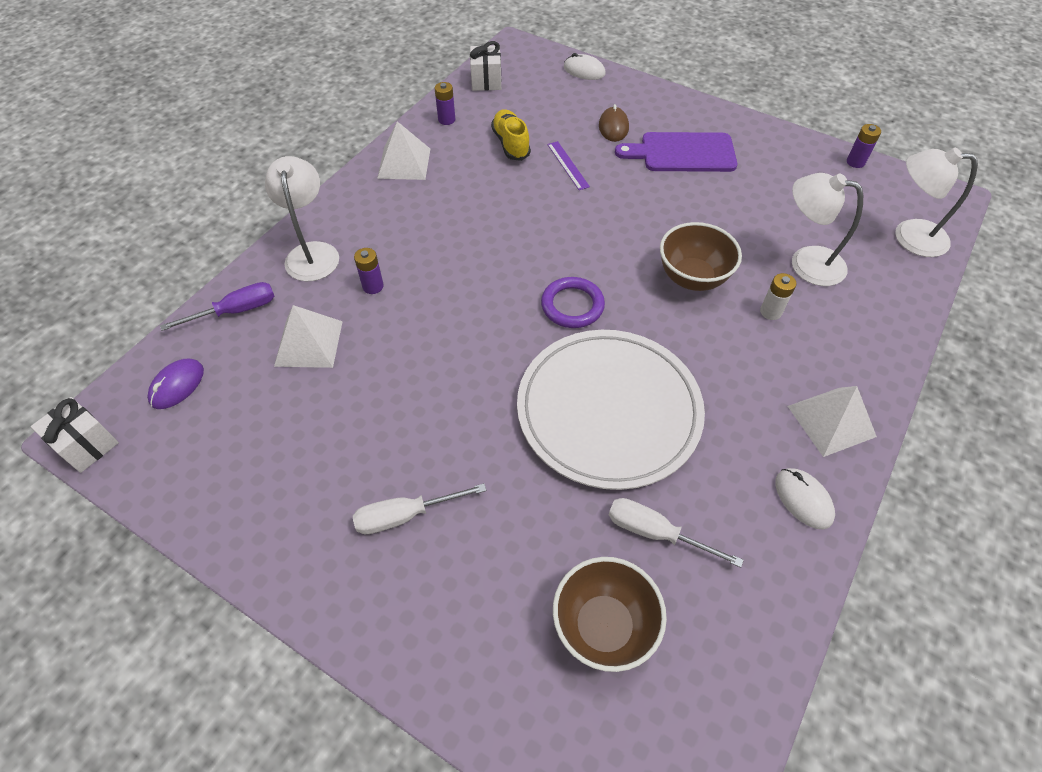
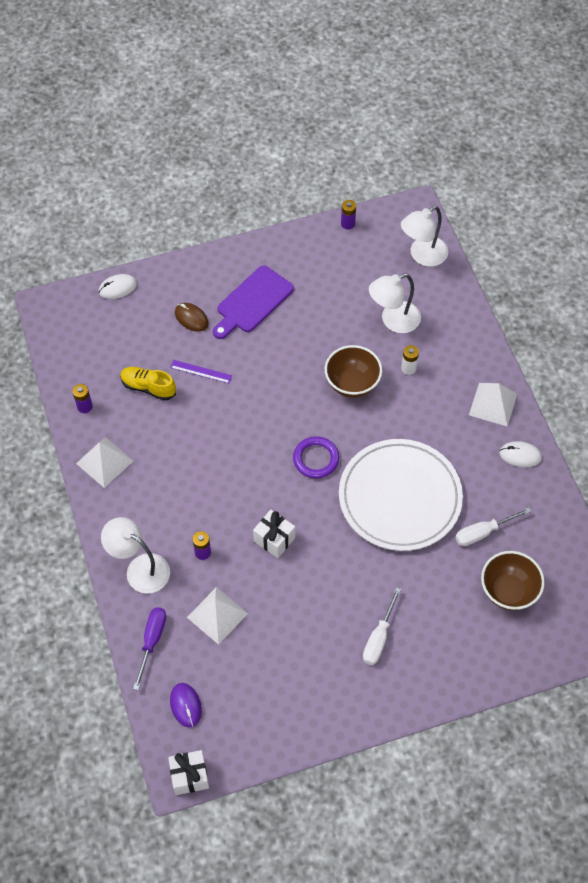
camera: 50 degrees left, 5 degrees up
(486, 81) = (67, 353): white gift -> white gift (274, 539)

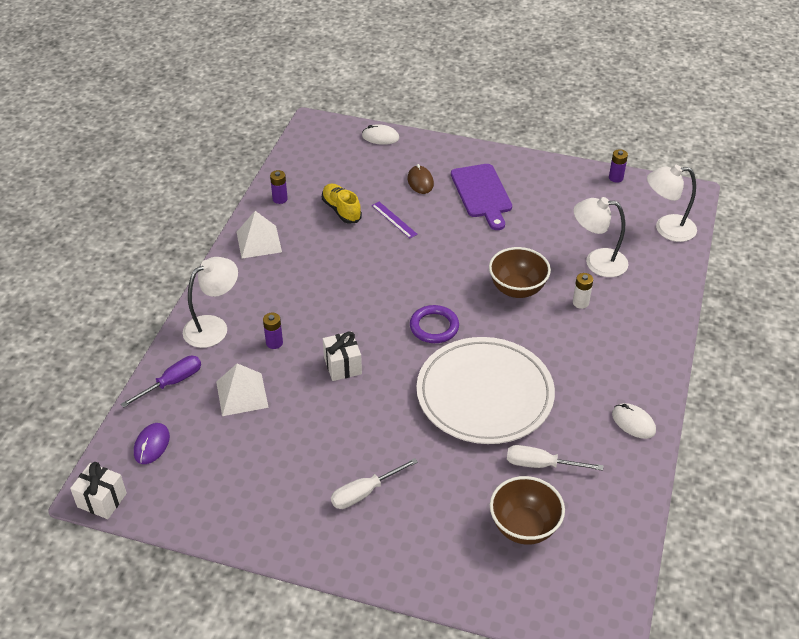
camera: 35 degrees right, 15 degrees down
(140, 568) = (213, 327): white lamp -> white lamp turned 75 degrees clockwise
(252, 302) = (482, 193): purple cutting board -> purple cutting board turned 90 degrees counterclockwise
(493, 404) = (640, 369): white pyramid -> none

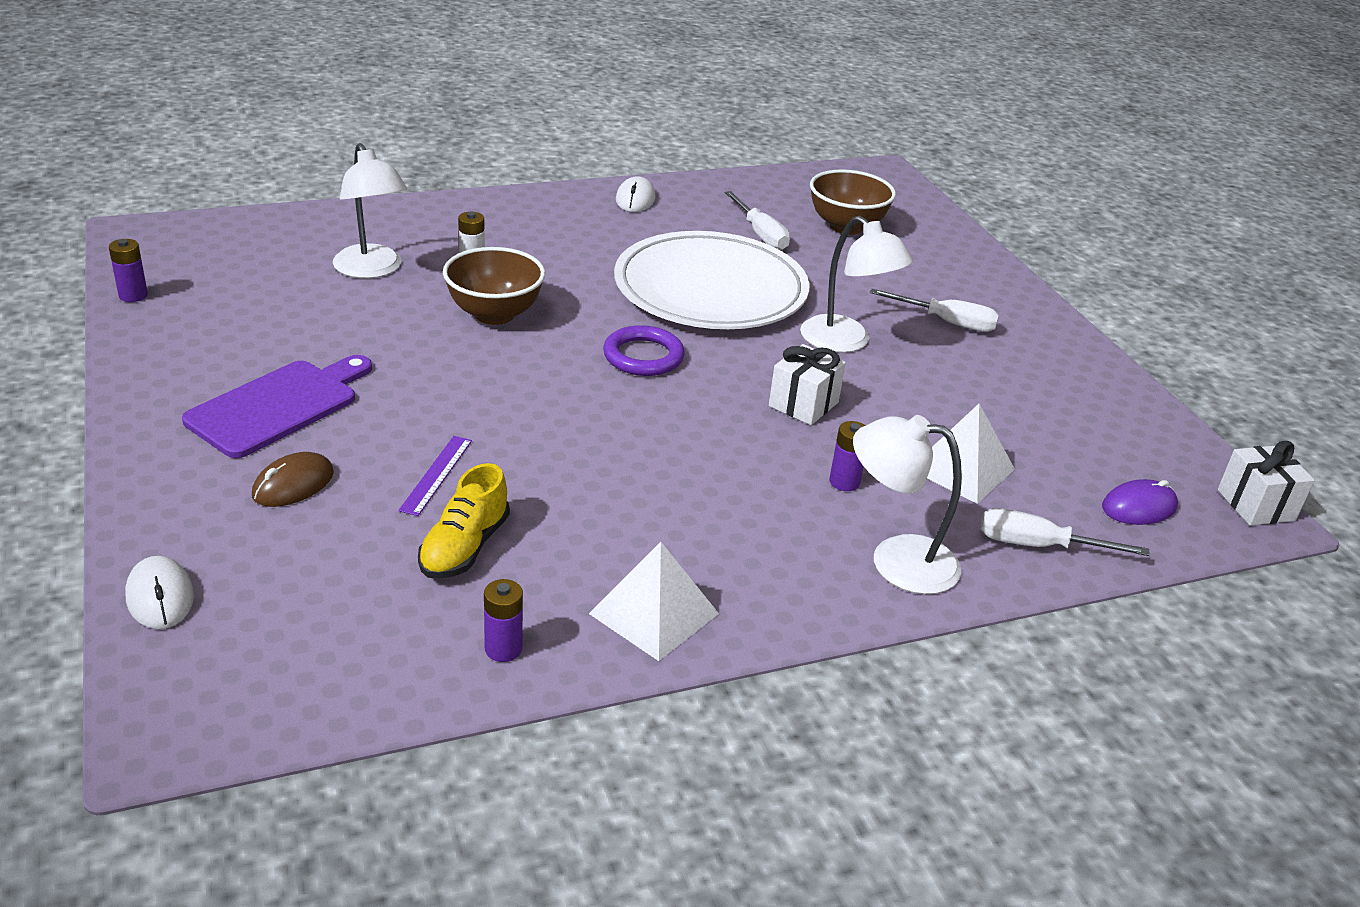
camera: 130 degrees left, 10 degrees down
(172, 382) = (1038, 546): purple screwdriver -> white screwdriver
(667, 229) = (244, 235): white lamp -> white lamp (846, 342)

